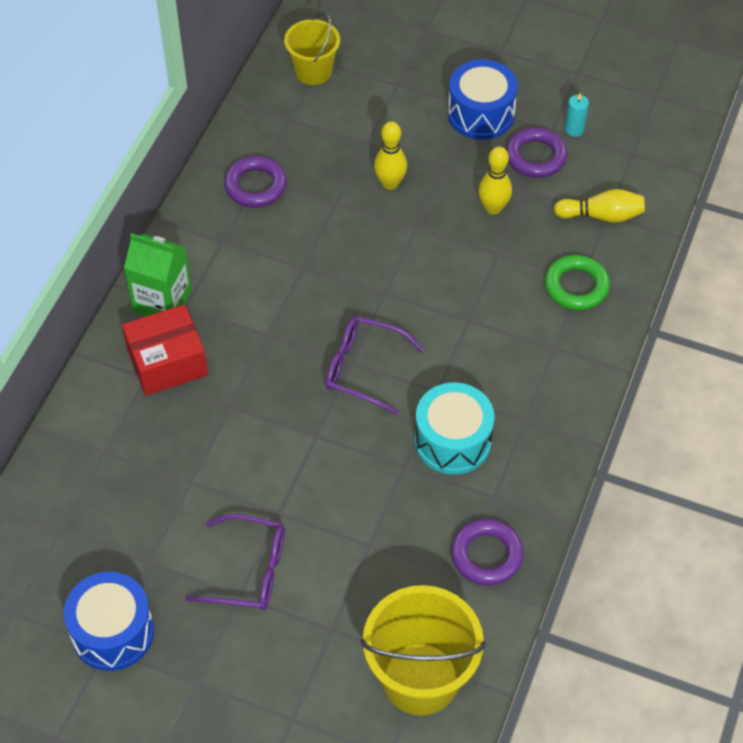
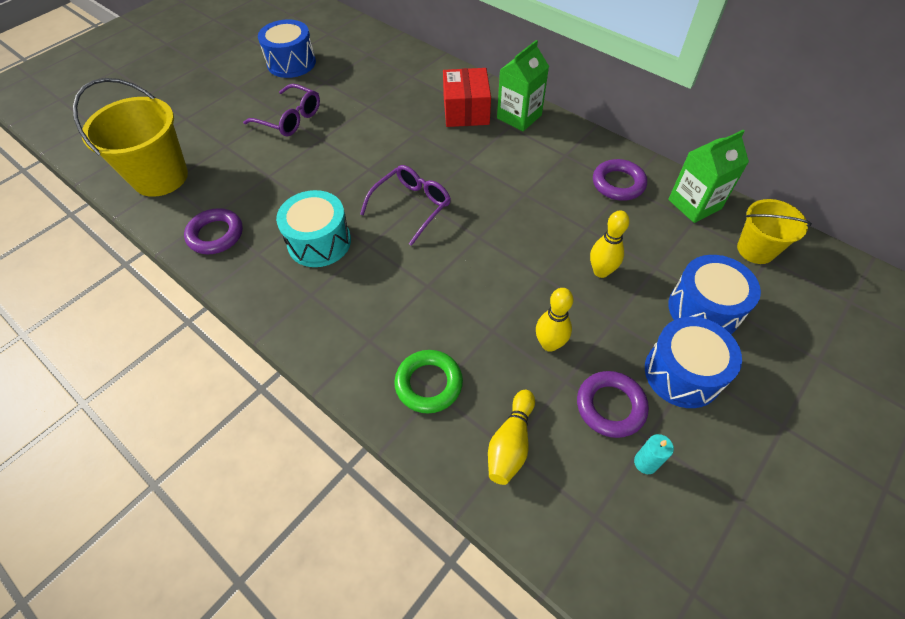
camera: 110 degrees right, 0 degrees up
(249, 571) = (290, 119): purple glasses -> purple glasses turned 90 degrees counterclockwise
(265, 120) = (694, 204): none -> green carton
(404, 104) = (703, 309): none -> blue drum

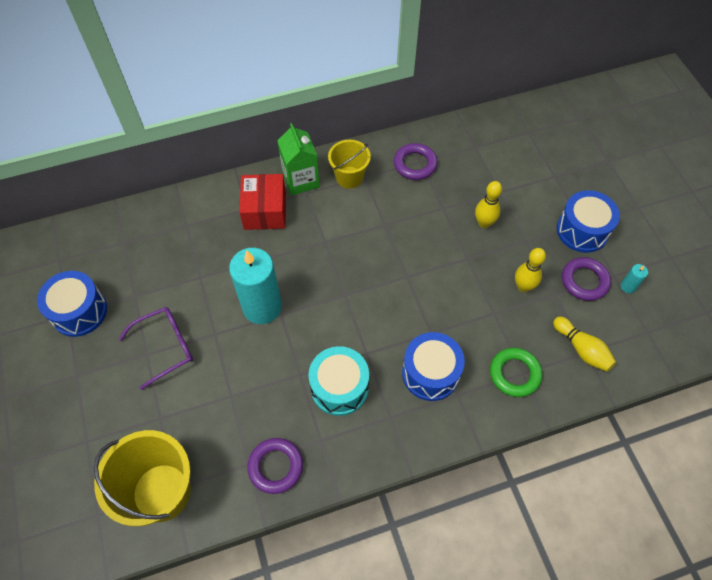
camera: 60 degrees left, 5 degrees up
(367, 154) = (262, 307): none -> turquoise candle
(412, 206) = (346, 304): purple glasses -> none
(466, 111) = (265, 210): red box -> red box turned 60 degrees clockwise
(694, 204) = (462, 136): green carton -> none
(703, 309) = (545, 189): blue drum -> blue drum (430, 373)
(755, 250) = (518, 133): yellow bucket -> yellow bucket (349, 177)

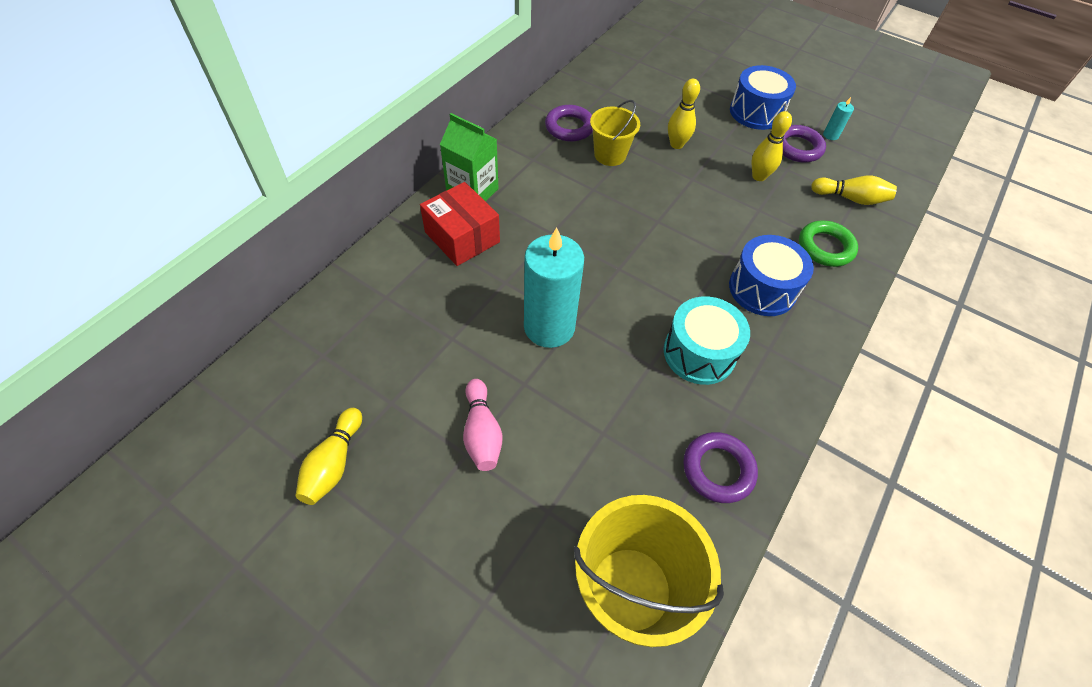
camera: 40 degrees left, 5 degrees down
(79, 311) = (334, 463): blue drum -> yellow bowling pin
(165, 347) = (482, 432): purple glasses -> pink bowling pin
(349, 177) = (519, 166): yellow bucket -> yellow bucket (610, 155)

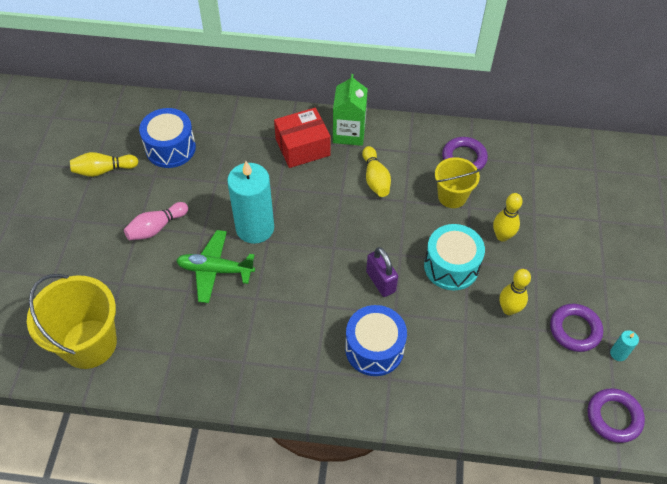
camera: 65 degrees right, 0 degrees up
(462, 237) = (302, 147): red box -> red box turned 45 degrees clockwise
(588, 391) = (215, 270): none -> green plane
(683, 249) = (381, 281): none -> purple padlock
(699, 353) = (284, 325): turquoise drum -> turquoise drum (451, 266)
(718, 469) = (193, 366): purple ring -> purple ring (614, 417)
(756, 112) = (599, 282): blue drum -> blue drum (170, 148)
(825, 247) = (455, 384): green ring -> none
(850, 198) = (536, 391): yellow bowling pin -> yellow bowling pin (375, 178)

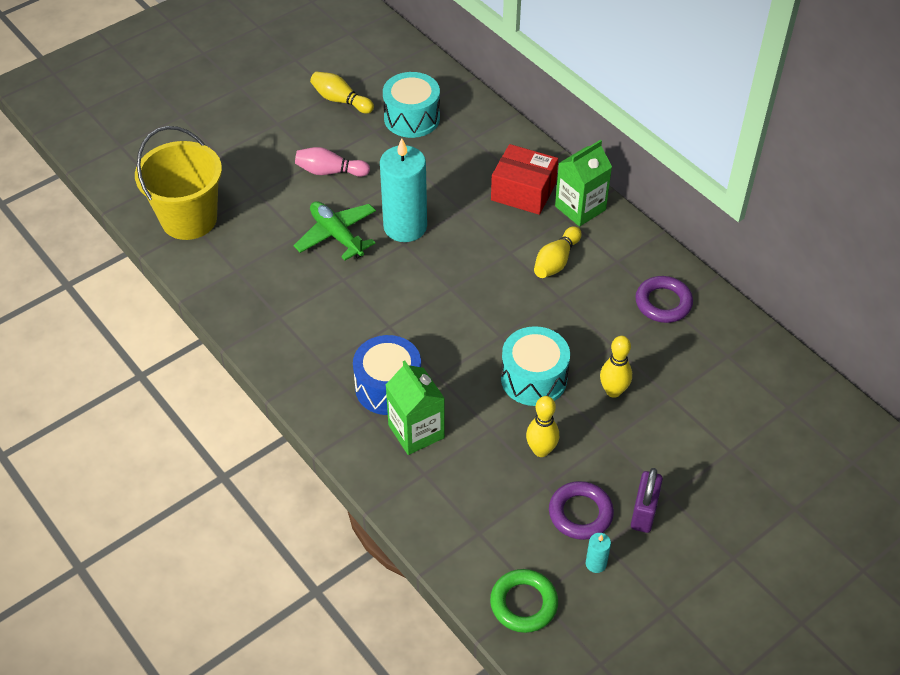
camera: 45 degrees right, 5 degrees down
(170, 148) = (412, 118): blue drum -> turquoise drum
(381, 281) = (457, 343): purple padlock -> purple padlock (644, 513)
(426, 363) = (416, 431): none -> green carton
(452, 196) = (609, 325): yellow bucket -> none
(614, 417) = (523, 603): purple ring -> green ring

